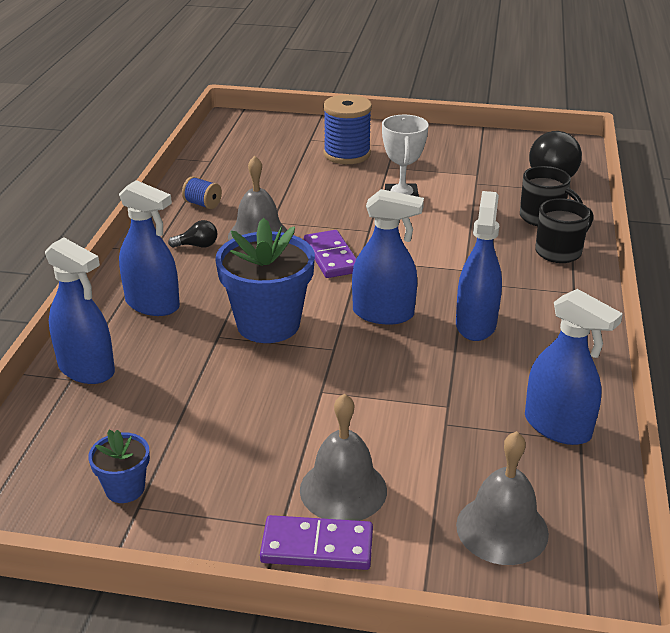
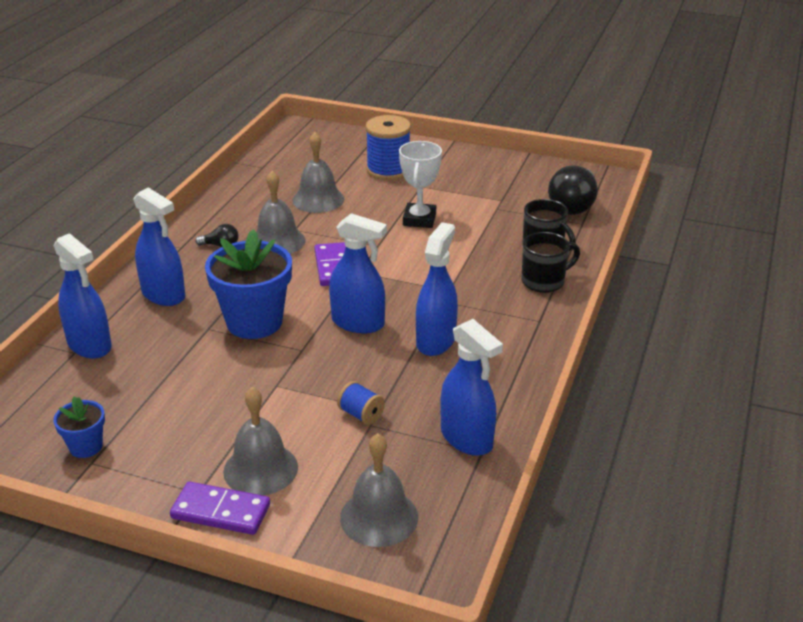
camera: 10 degrees right, 0 degrees up
(202, 204) = (240, 207): blue spool -> blue spool (361, 414)
(285, 189) = (318, 199): none -> grey bell

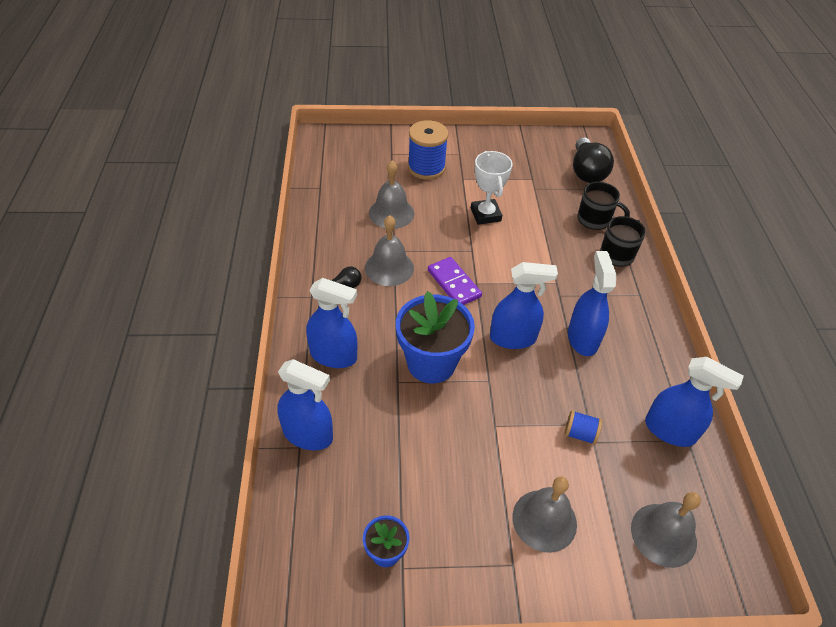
camera: 25 degrees left, 15 degrees up
(221, 511) = (545, 578): purple domino -> none

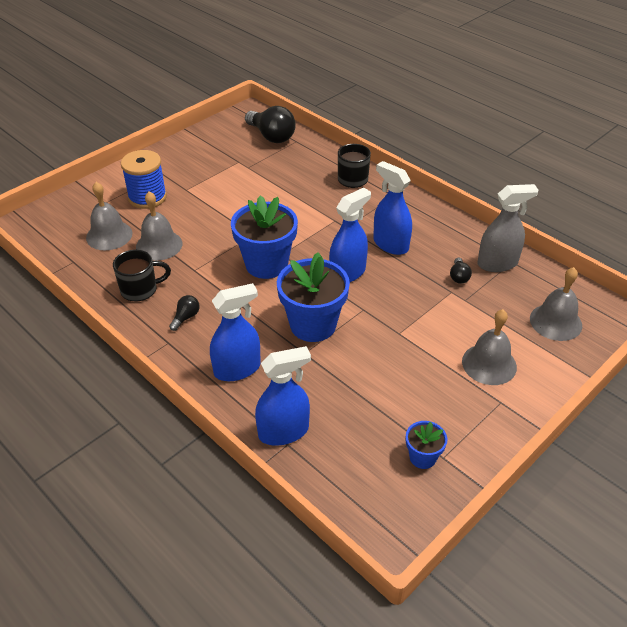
camera: 40 degrees left, 5 degrees down
(389, 267) = (205, 283): grey bell -> grey bell (109, 235)
(454, 283) = (266, 264): purple domino -> blue flower pot
(485, 215) = (233, 205): white trophy -> none
(580, 434) = (453, 301): blue spool -> none
(595, 220) = (313, 165): black mug -> black mug (140, 290)
(613, 415) = (459, 277): none -> black light bulb
(670, 430) = (497, 263): blue spray bottle -> grey spray bottle

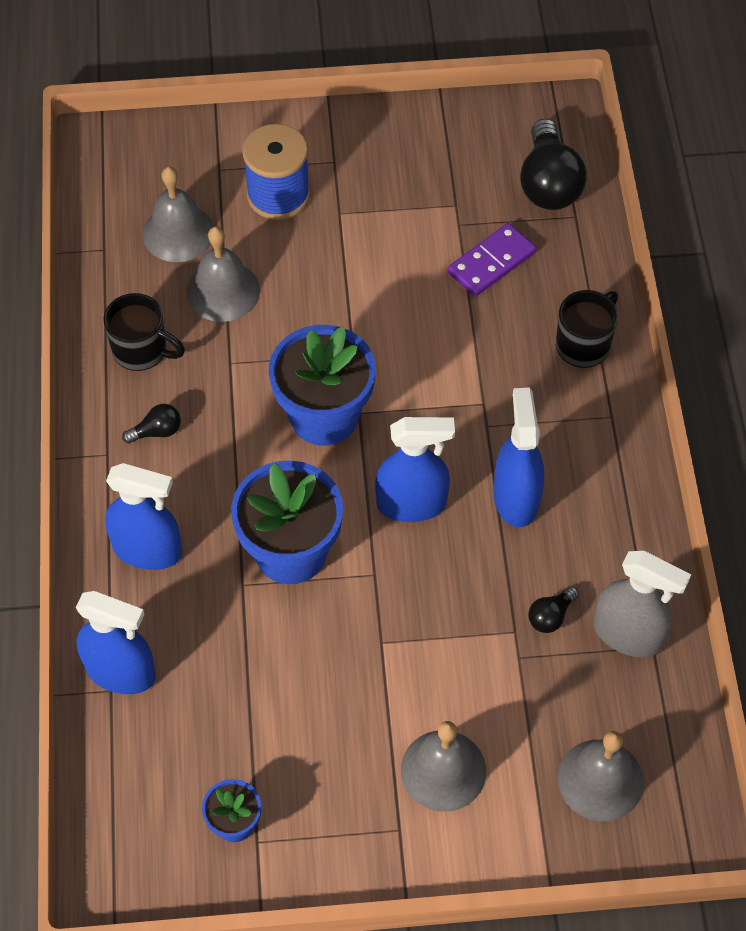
camera: 40 degrees right, 15 degrees up
(278, 172) = (491, 263): none -> purple domino

